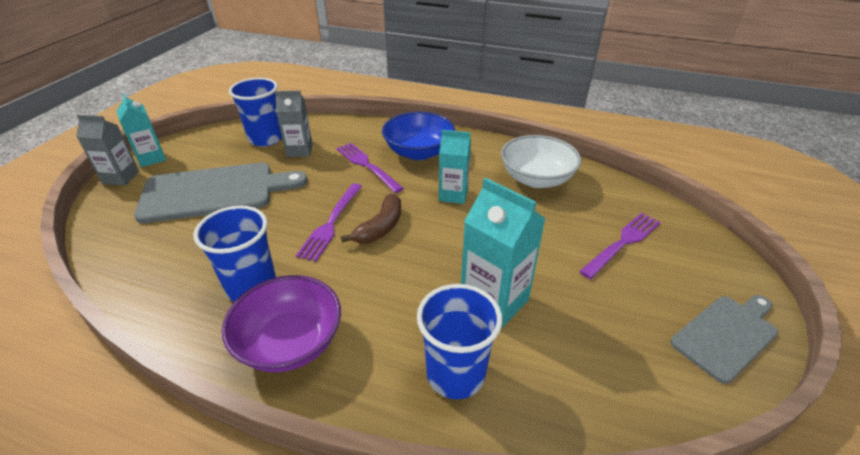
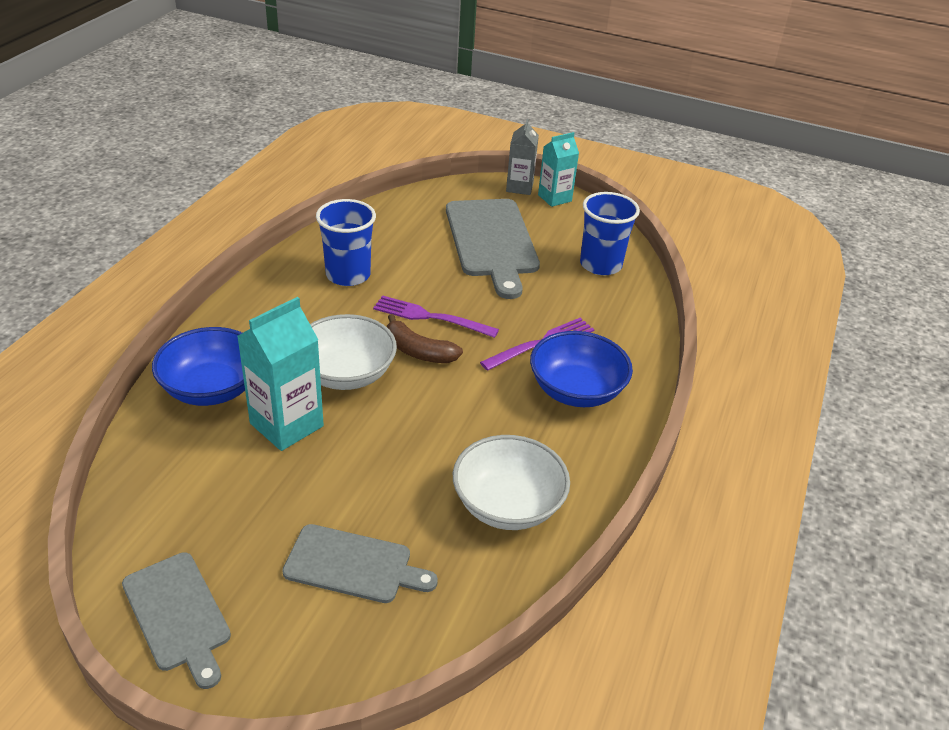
camera: 90 degrees right, 0 degrees up
(290, 342) = (278, 299): purple bowl -> none
(299, 150) = (575, 291): grey carton -> none
(416, 269) = (346, 374): none -> white bowl
(453, 195) = (474, 414): turquoise carton -> none
(455, 374) = (212, 388): blue cup -> blue bowl
(623, 242) = (354, 565): purple fork -> grey cutting board

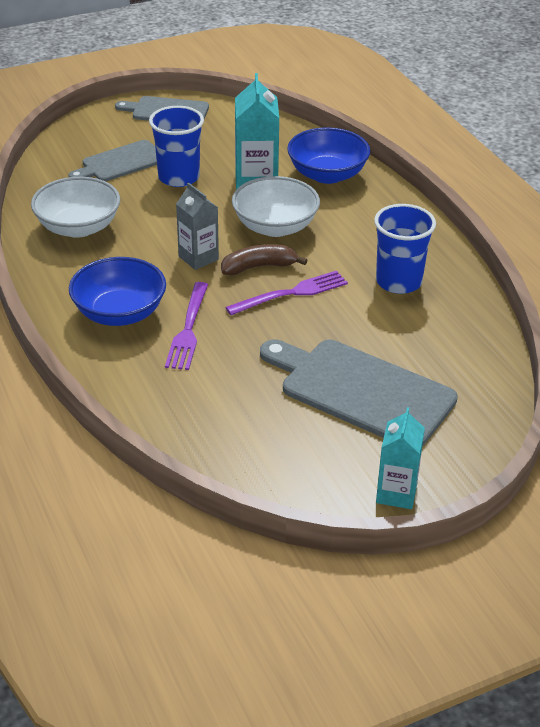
camera: 135 degrees right, 0 degrees up
(519, 187) = (447, 479): grey carton -> grey carton (198, 258)
(600, 265) = (242, 439): blue cup -> blue cup (178, 177)

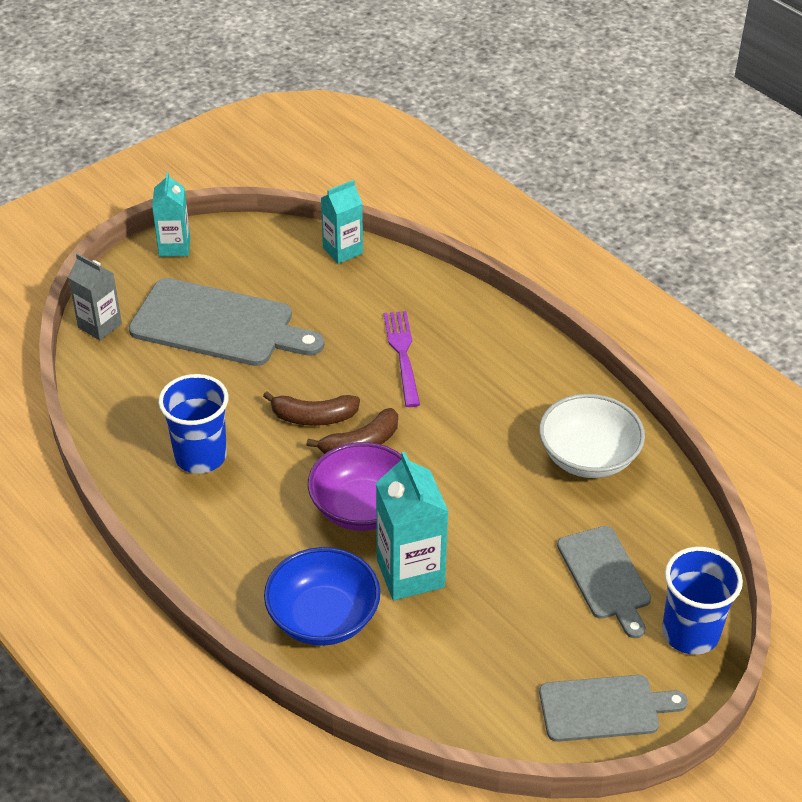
camera: 165 degrees right, 5 degrees up
(119, 313) = (478, 358): blue bowl -> none
(120, 163) = (605, 577): grey cutting board -> grey cutting board turned 120 degrees clockwise
(178, 177) = (516, 566): blue cup -> blue cup (690, 633)
(198, 258) = (432, 442): grey carton -> grey carton (100, 326)
(200, 449) = (342, 250): none -> turquoise carton
(275, 226) = (362, 508): white bowl -> purple bowl
(292, 293) = (313, 417): purple fork -> brown banana

